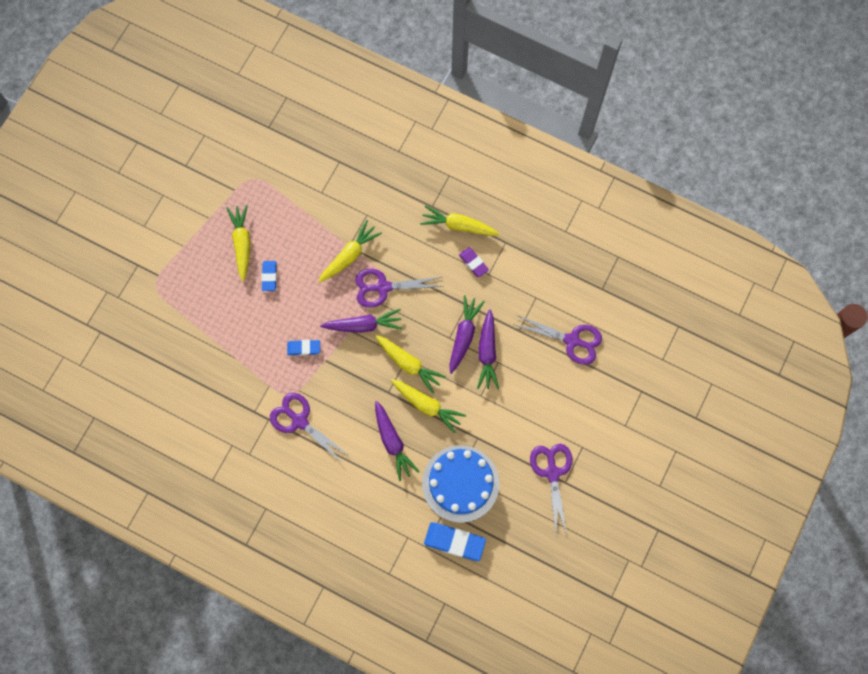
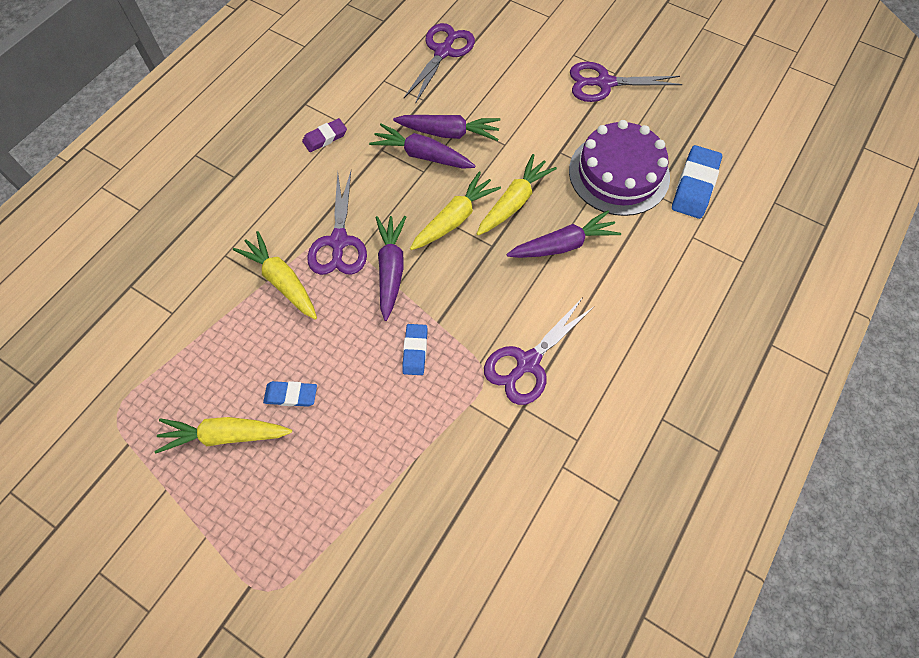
camera: 85 degrees left, 10 degrees down
(458, 225) = (269, 149): yellow carrot -> none
(460, 483) = (619, 173): blue cake -> purple cake

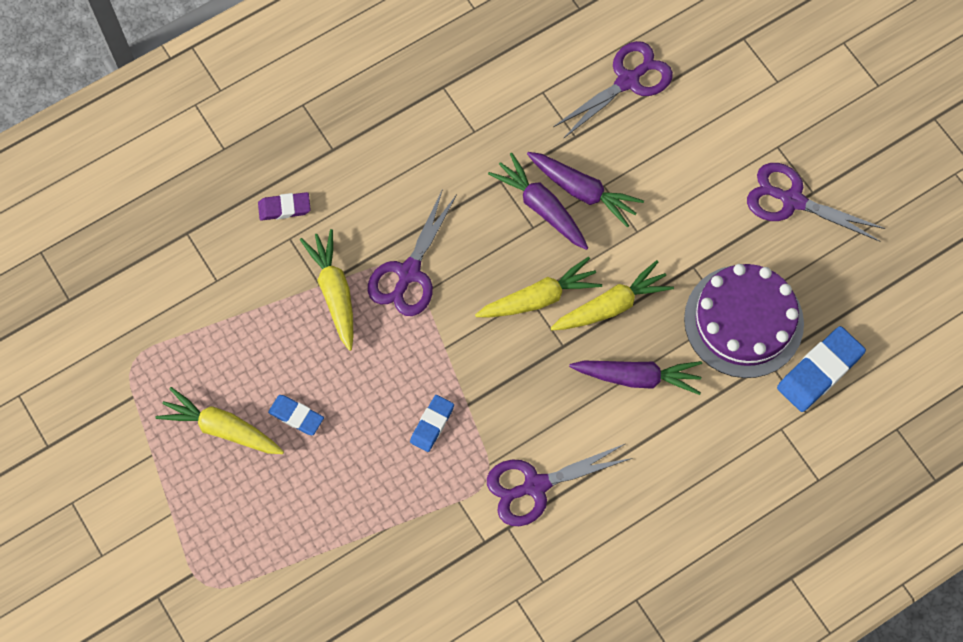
camera: 25 degrees right, 5 degrees up
(325, 137) = (447, 141): purple eraser -> purple eraser (284, 208)
(391, 269) = (448, 327): purple carrot -> none

